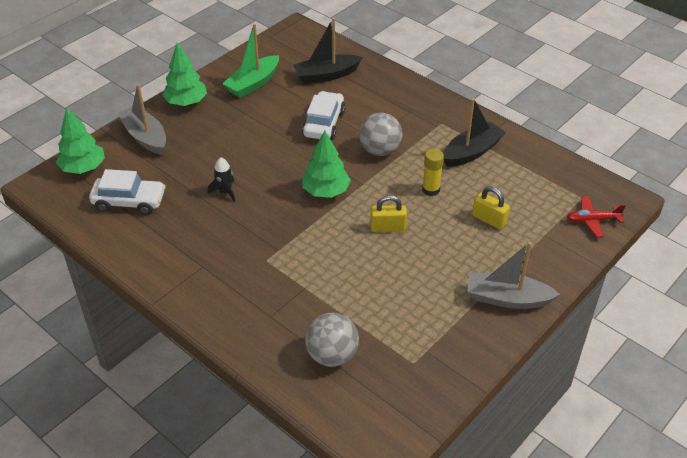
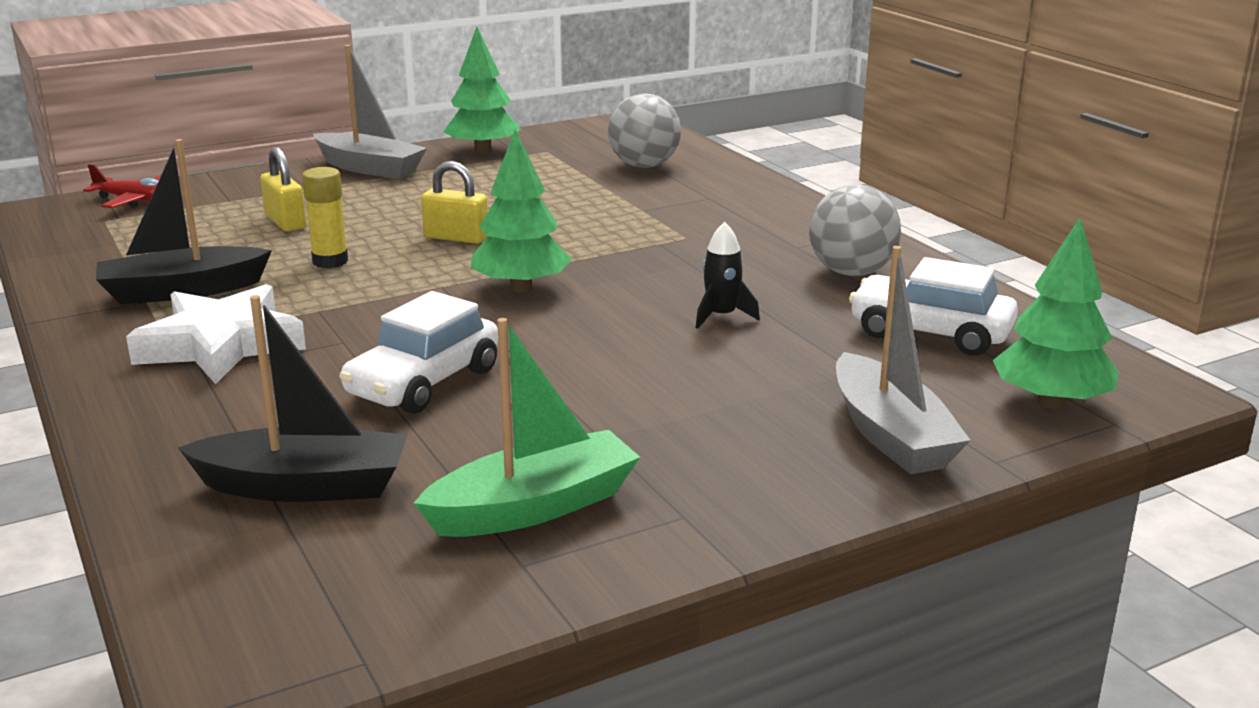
camera: 160 degrees left, 20 degrees down
(186, 102) = (759, 496): green tree -> green tree (483, 151)
(380, 150) = (354, 321): grey ball -> grey ball (851, 272)
(417, 125) = (221, 345): none -> white star

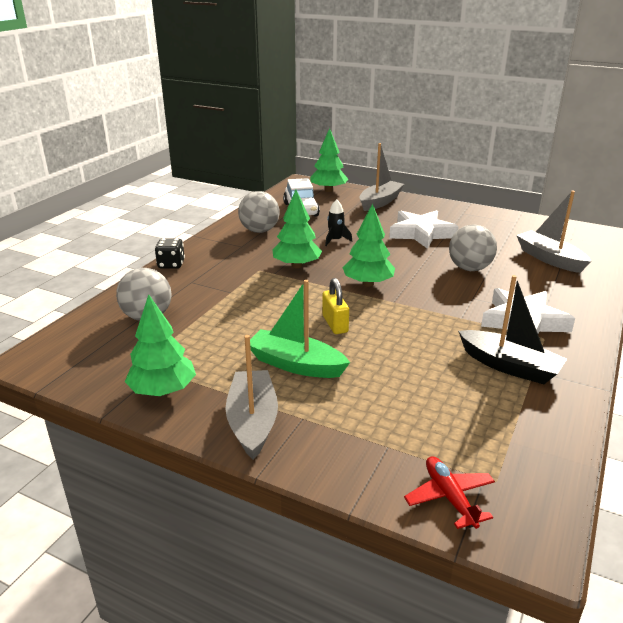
camera: 125 degrees left, 5 degrees up
(285, 222) = (389, 393): yellow padlock -> none
(304, 486) = (549, 259): black boat -> grey boat
(330, 261) = (414, 344): yellow glue stick -> none
(424, 383) = (469, 268): white car -> grey ball
(534, 507) = (494, 228): green boat -> green boat (296, 364)
(637, 405) = (421, 233): none -> white star
(662, 262) = (296, 265): none -> green tree
(784, 197) = (171, 265): none -> black dice

